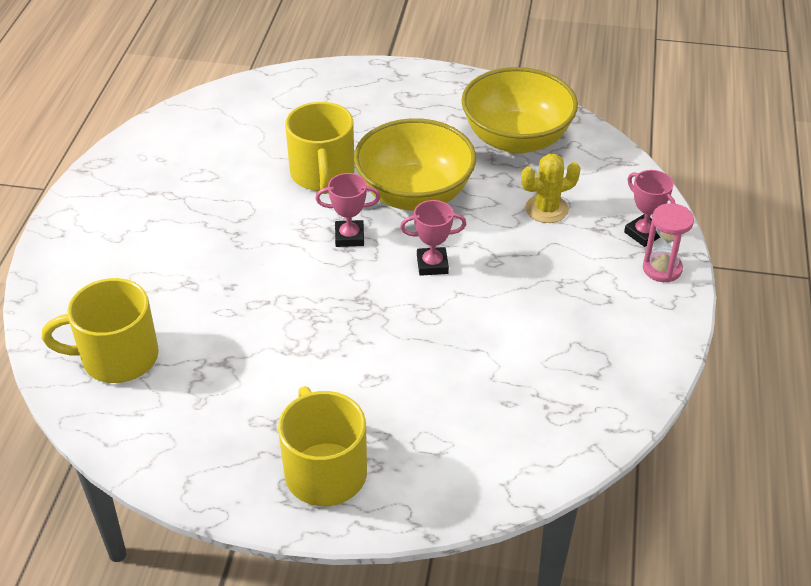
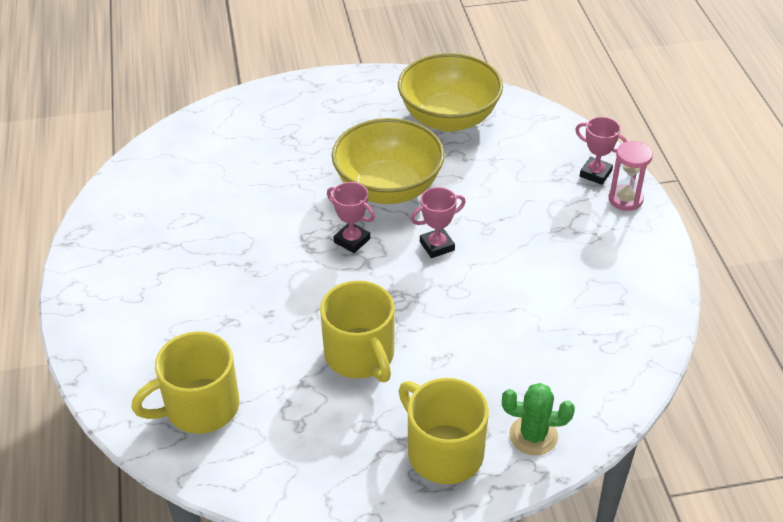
camera: 20 degrees left, 0 degrees up
(322, 174) = (297, 191): yellow mug -> yellow mug (360, 355)
(349, 237) = (352, 240): pink trophy -> pink trophy turned 60 degrees clockwise
(425, 483) = (533, 435): none -> green cactus
(546, 209) = (506, 173): yellow cactus -> none

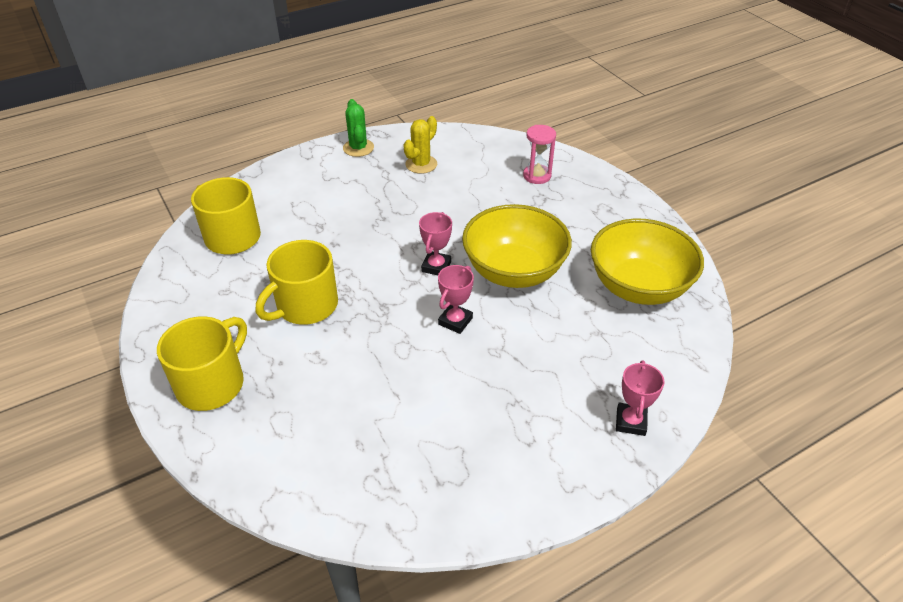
camera: 70 degrees right, 0 degrees up
(168, 211) = (421, 164): none -> yellow cactus
(437, 246) = (455, 321): pink trophy -> pink trophy turned 75 degrees clockwise
(533, 435) = (241, 443): green cactus -> green cactus (358, 148)
(625, 199) = (604, 457): pink hourglass -> pink hourglass (537, 176)

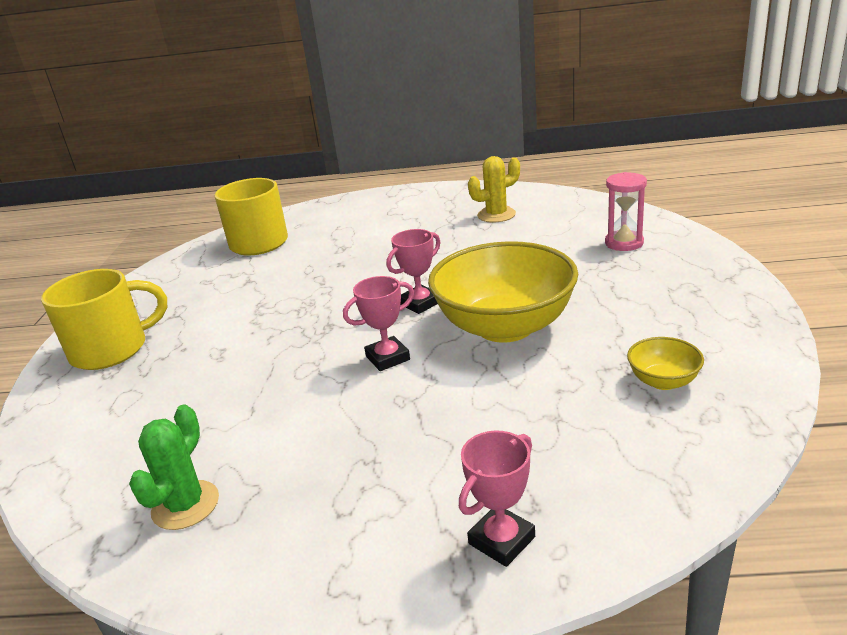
camera: 35 degrees right, 15 degrees down
(305, 306) = (257, 308): yellow mug -> none
(358, 148) = (445, 194): green cactus -> green cactus (185, 505)
(638, 287) = (663, 381): yellow bowl -> yellow bowl, size x0.43

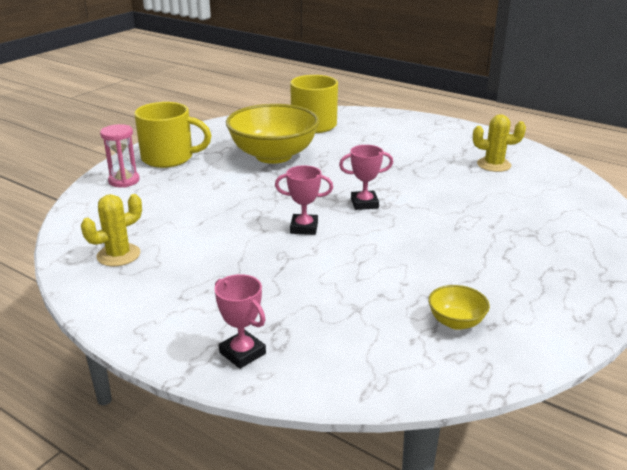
camera: 30 degrees right, 0 degrees up
(185, 505) = (118, 255): green cactus -> yellow cactus
(502, 540) = (242, 353): pink trophy -> pink trophy turned 60 degrees clockwise
(505, 326) = (398, 241): yellow bowl -> yellow bowl (273, 156)
(624, 243) = (563, 222): pink hourglass -> pink hourglass (124, 181)

